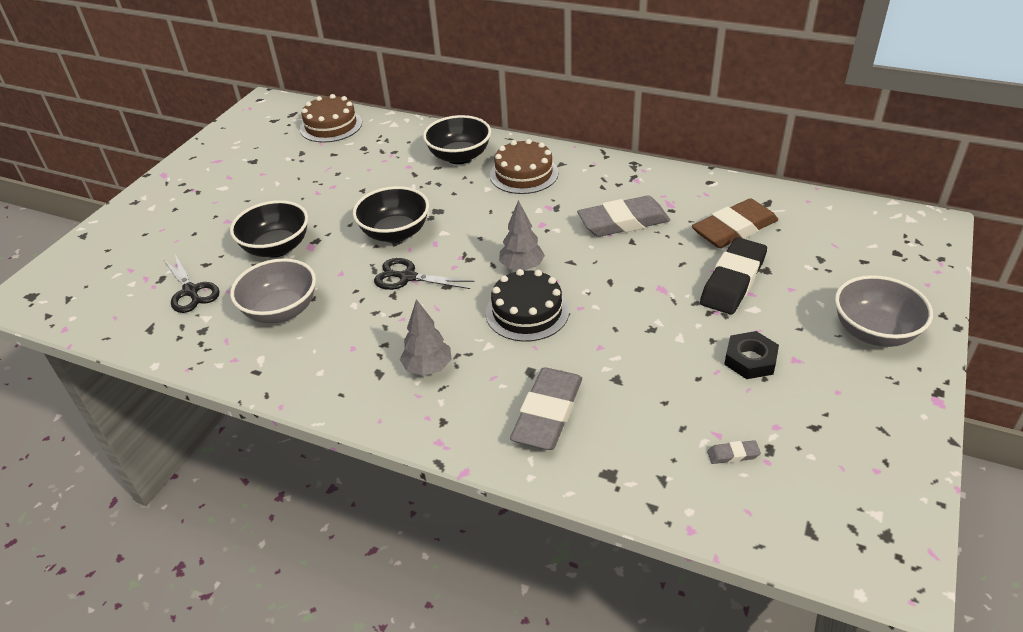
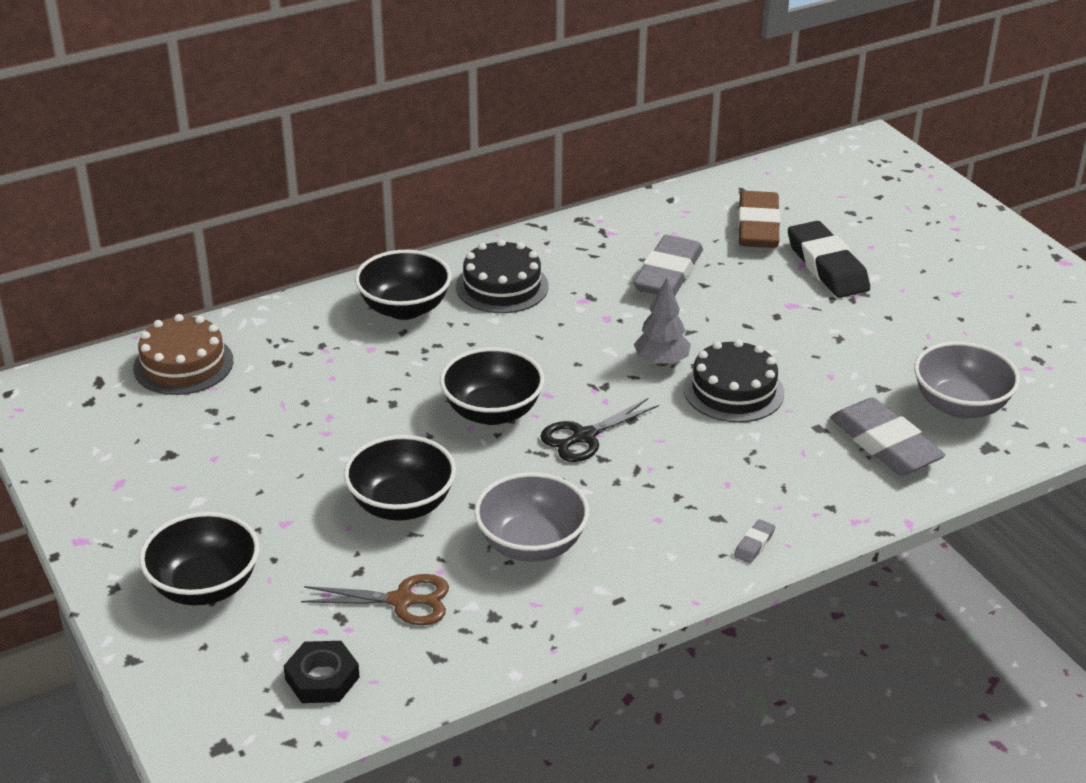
camera: 55 degrees left, 5 degrees down
(155, 225) = (205, 586): none -> black bowl
(191, 291) = (402, 601): black scissors -> brown scissors
(428, 368) = (746, 484): grey tree -> none
(524, 174) = (502, 286): brown cake -> black cake
(733, 454) = (1027, 378): grey eraser -> grey eraser (754, 544)
(750, 359) = (932, 312): black nut -> black nut (322, 678)
(874, 332) = (965, 242): grey bowl -> grey bowl (960, 405)

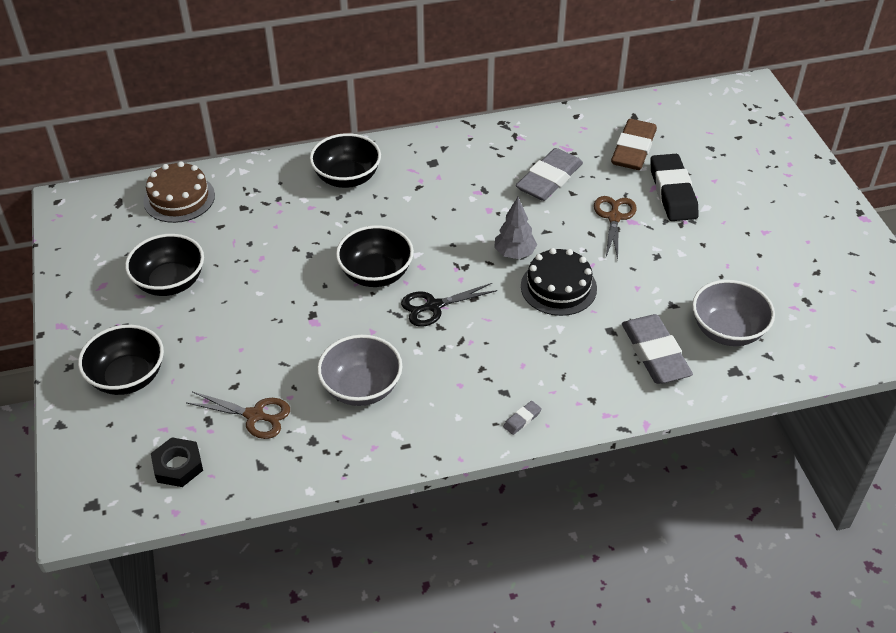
camera: 15 degrees right, 10 degrees up
(401, 505) = (284, 338): black bowl -> black bowl (170, 282)
(502, 286) = (423, 171): black cake -> none
(768, 304) = (614, 217): none -> brown scissors

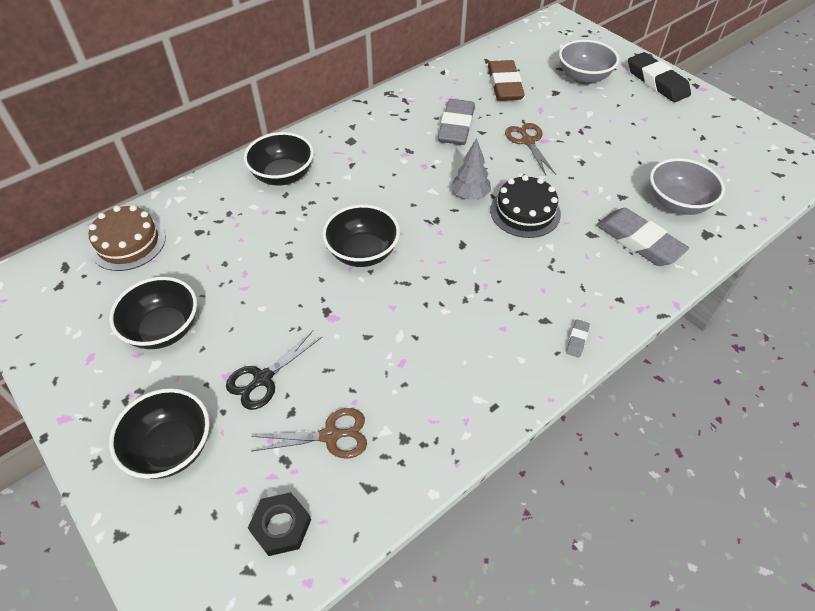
camera: 25 degrees left, 5 degrees up
(361, 388) = (417, 365): grey bowl -> grey bowl (583, 77)
(433, 306) = (432, 264): black scissors -> black scissors (263, 379)
(672, 192) = (557, 109): black eraser -> black eraser (657, 82)

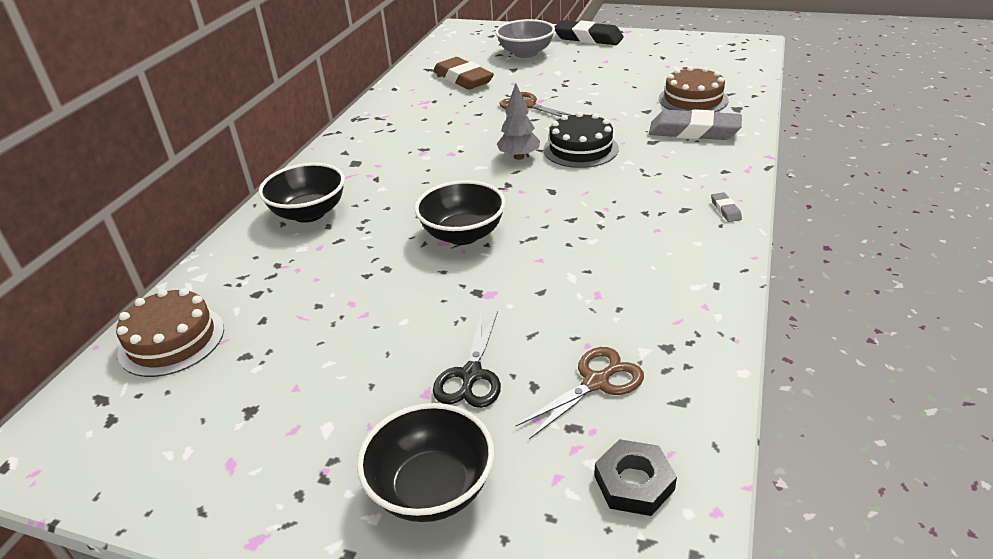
camera: 30 degrees left, 15 degrees down
(164, 329) = (304, 392): black bowl -> none
(456, 127) = (450, 118): grey eraser -> none
(677, 203) = (693, 99): grey bowl -> brown cake

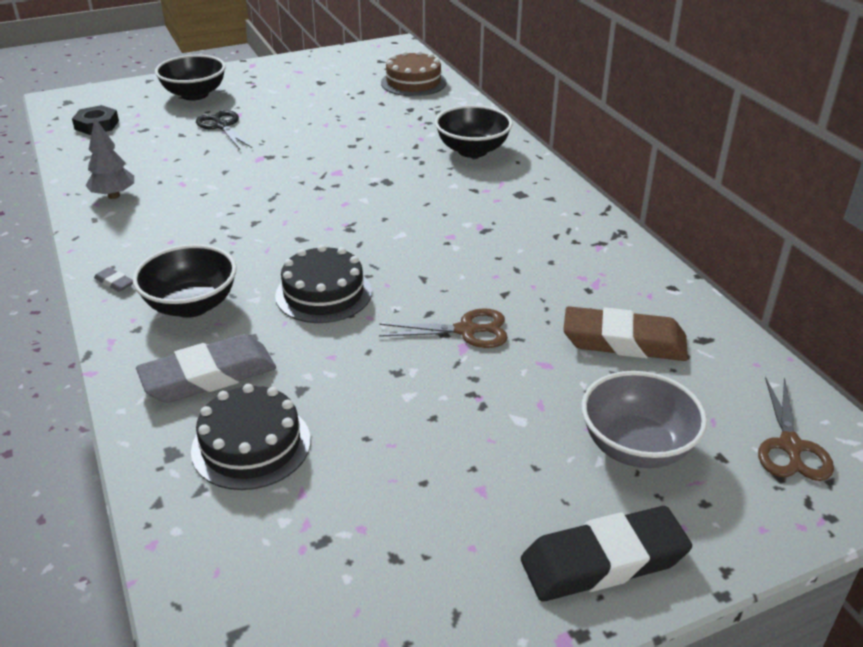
camera: 135 degrees right, 0 degrees up
(463, 234) = (329, 180): black bowl -> black bowl (191, 305)
(519, 157) = (377, 259): grey tree -> grey tree (114, 196)
(596, 382) = (145, 147): brown scissors -> brown scissors (790, 446)
(693, 99) = (251, 445): brown cake -> black cake

